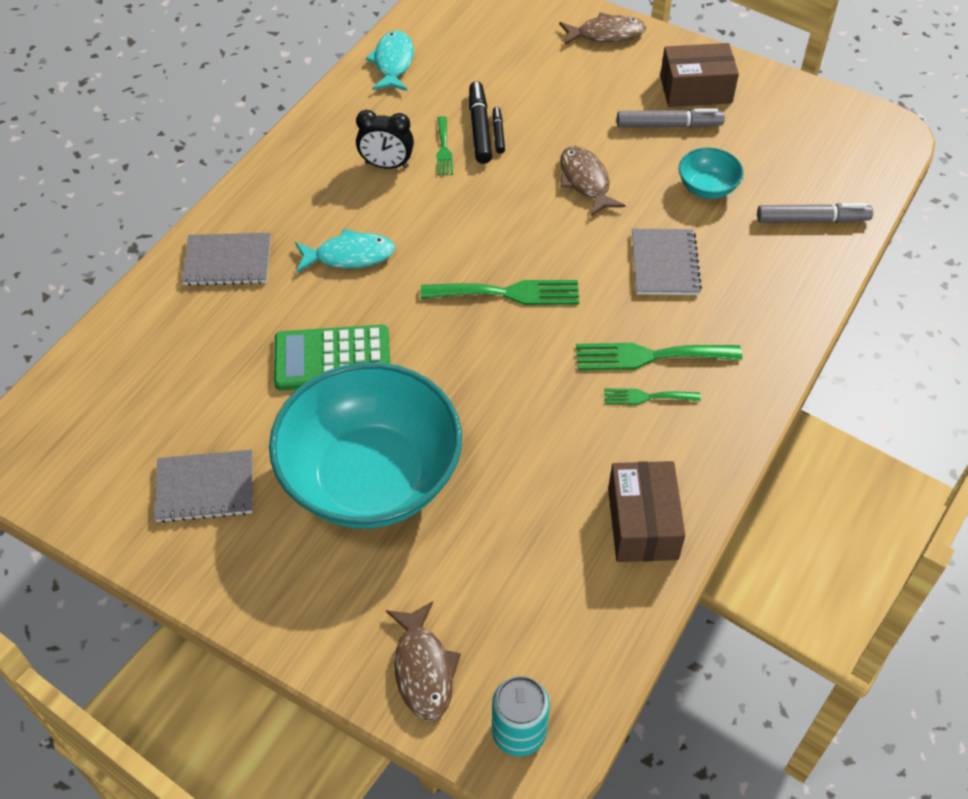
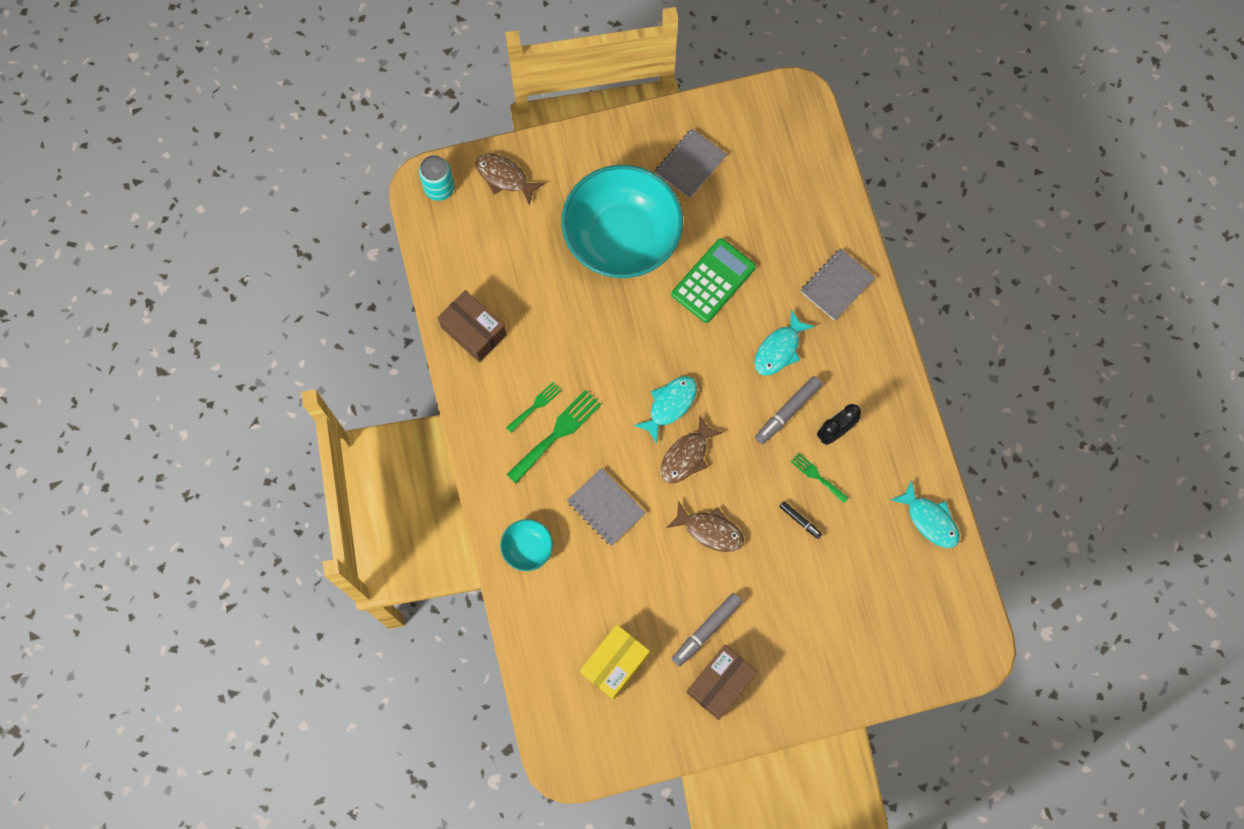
camera: 135 degrees right, 20 degrees up
(479, 128) = (815, 514): black marker -> none
(508, 293) = (670, 405): green fork -> turquoise fish
(606, 34) = (828, 685): brown fish -> brown fish (686, 456)
(707, 187) = (635, 595): turquoise bowl -> turquoise bowl (527, 548)
(777, 159) = (615, 663): none -> yellow box
(811, 220) = (552, 626): grey marker -> grey marker (788, 412)

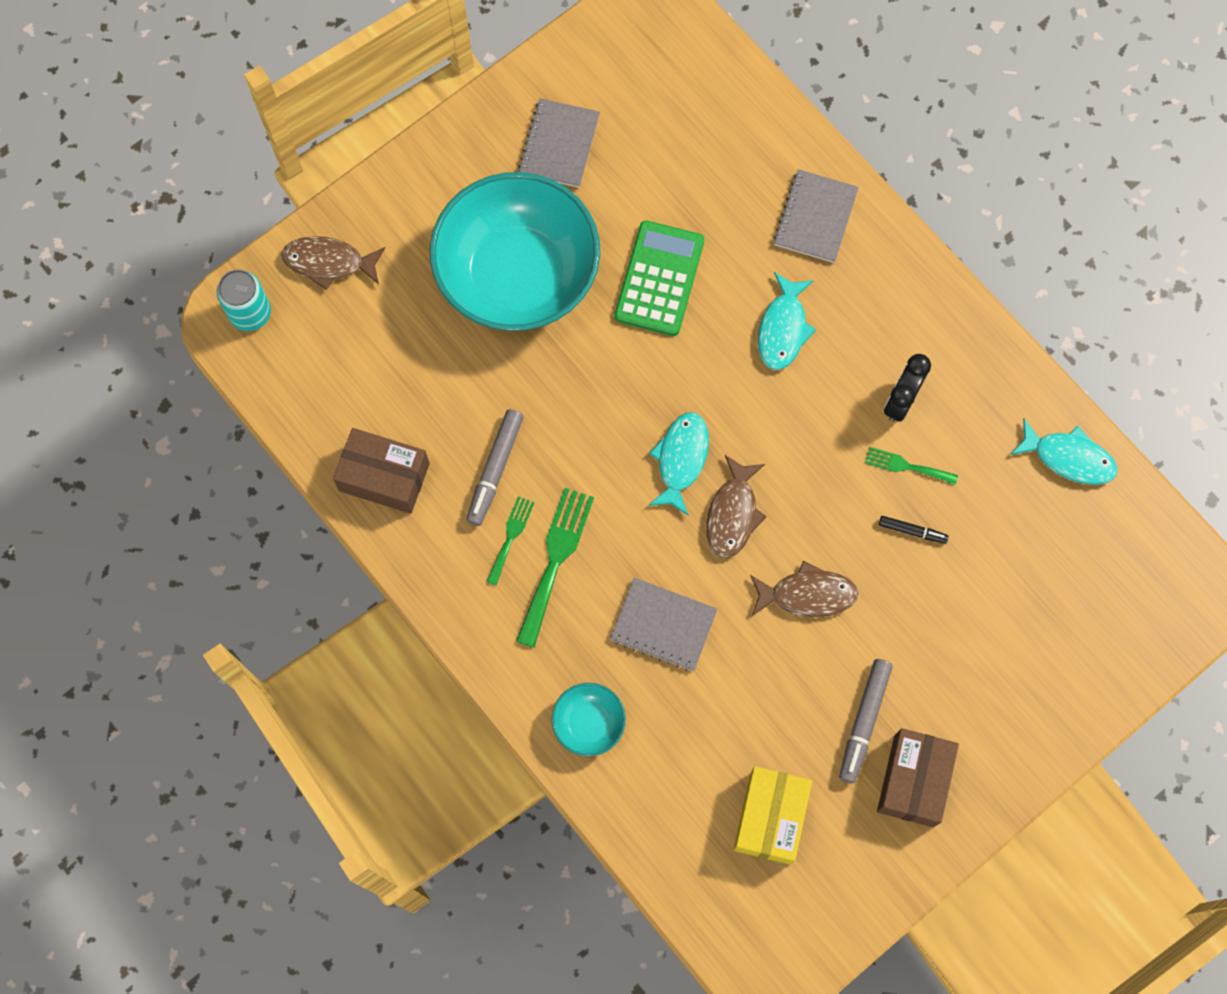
camera: 25 degrees left, 0 degrees up
(788, 412) = (831, 402): grey marker -> grey marker (495, 469)

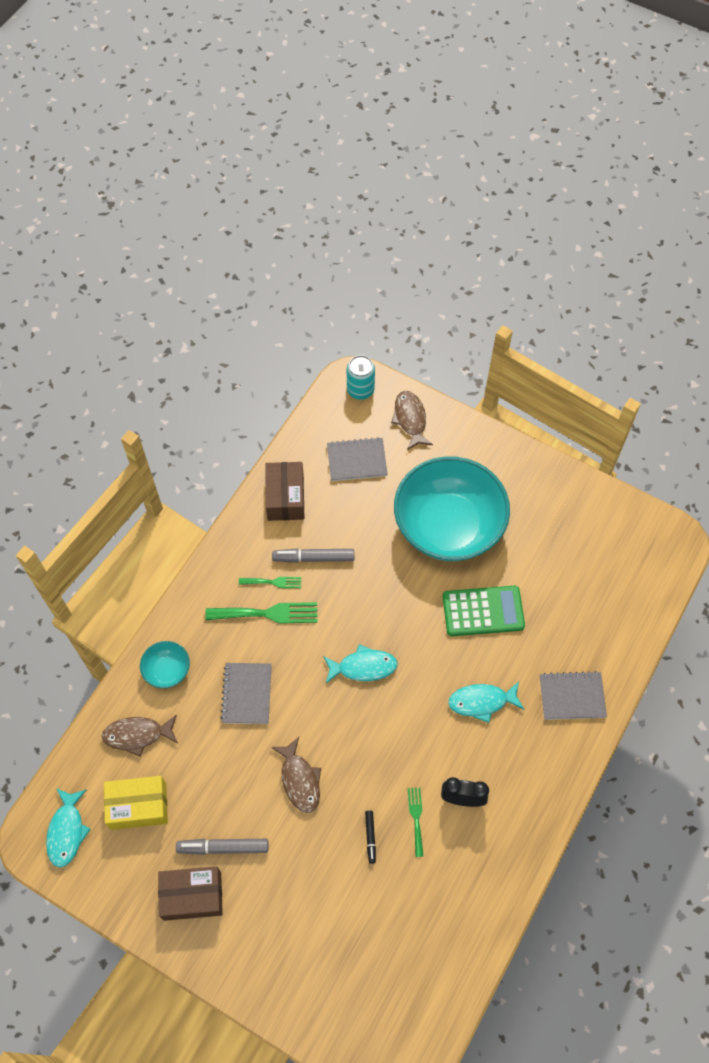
camera: 70 degrees right, 10 degrees down
(559, 144) = (548, 519): grey notebook -> grey notebook (357, 460)
(733, 514) = (338, 712): brown fish -> brown fish (137, 735)
(1068, 458) = (468, 934): turquoise fish -> turquoise fish (67, 831)

